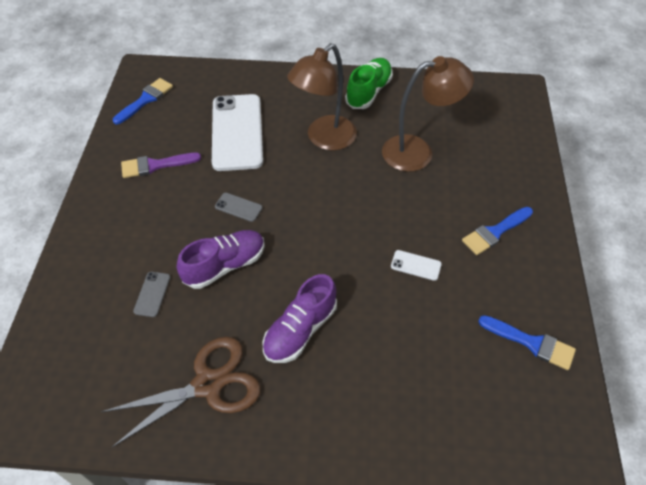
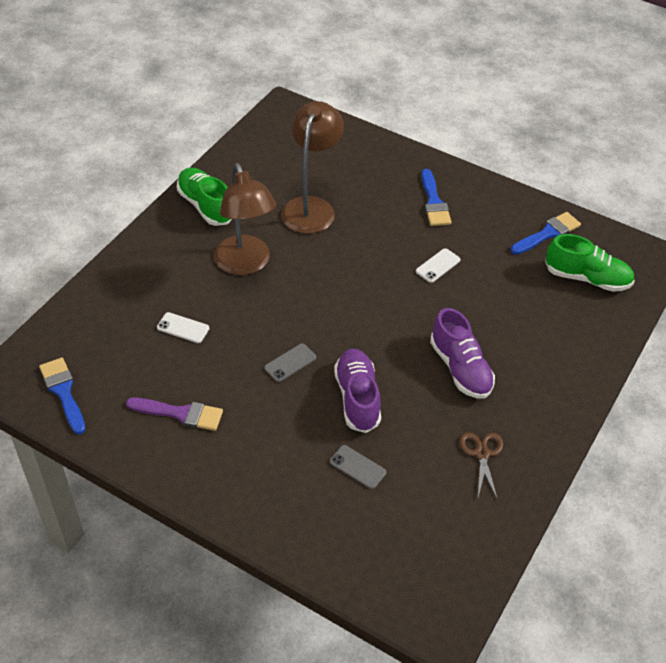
camera: 65 degrees left, 5 degrees down
(155, 165) = (181, 413): purple brush -> purple brush turned 90 degrees counterclockwise
(208, 384) = (482, 454): brown scissors -> brown scissors, size x0.53
(237, 132) = (183, 328): white phone -> white phone, size x0.41
(494, 403) = (587, 278): none -> green shoe

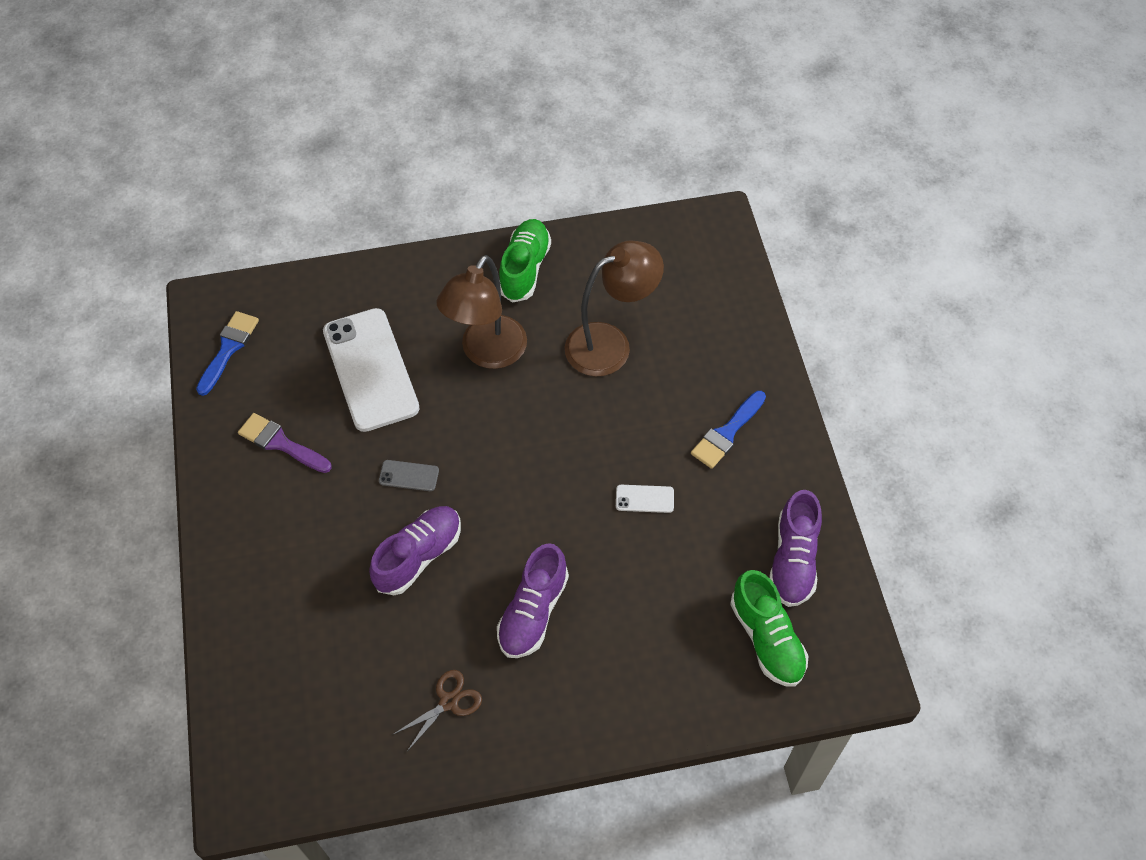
camera: 50 degrees right, 10 degrees up
(181, 413) = (281, 443): purple brush -> purple brush turned 150 degrees clockwise
(183, 328) = (370, 370): white phone -> white phone, size x2.46
(357, 467) = (343, 614): grey phone -> none
(548, 233) = (793, 560): blue brush -> purple shoe

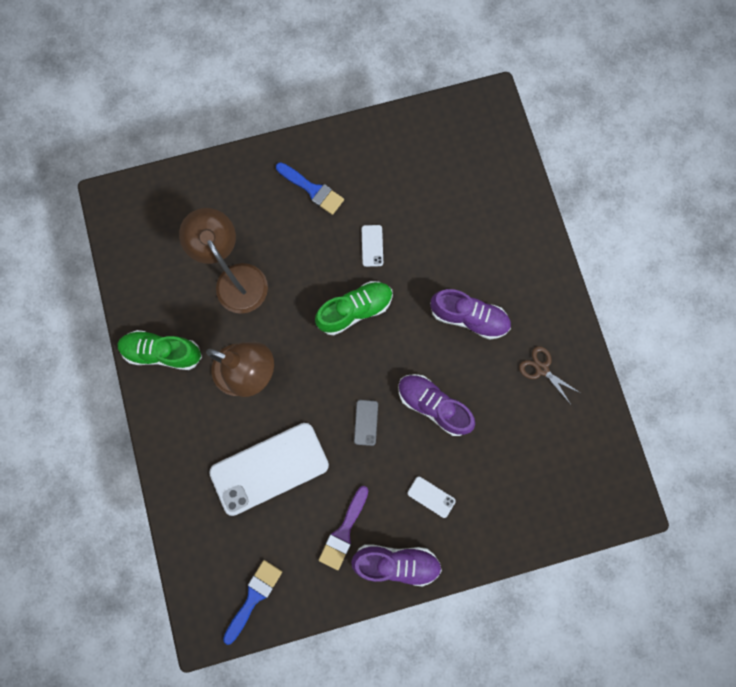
camera: 95 degrees left, 20 degrees up
(228, 349) = (254, 597): blue brush -> blue brush turned 105 degrees clockwise
(302, 544) = (431, 496): none -> white phone
(767, 638) = (471, 162): green shoe -> green shoe (355, 310)
(793, 560) = (412, 145): purple shoe -> purple shoe (396, 562)

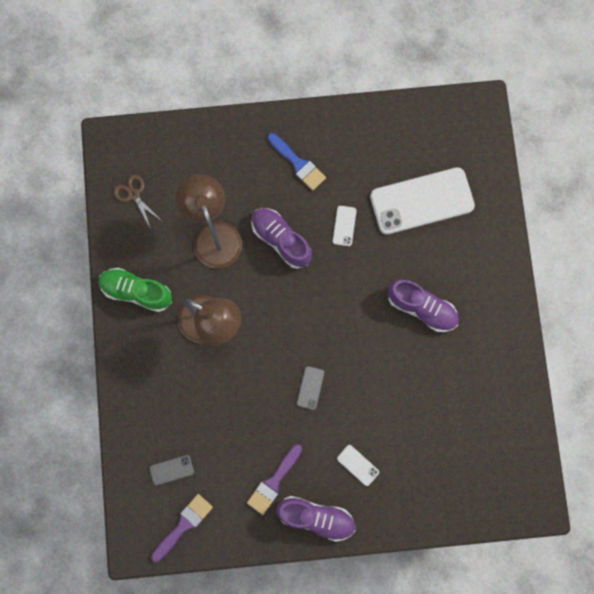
camera: 10 degrees right, 0 degrees up
(231, 538) = (171, 470): none -> grey phone
(254, 597) = (183, 525): blue brush -> purple brush
(269, 468) = (216, 414): white phone -> white phone (422, 201)
(355, 310) = (318, 283): green shoe -> none
(433, 405) = (374, 383): purple shoe -> purple shoe (281, 240)
(542, 369) = (480, 367): brown scissors -> brown scissors (134, 195)

